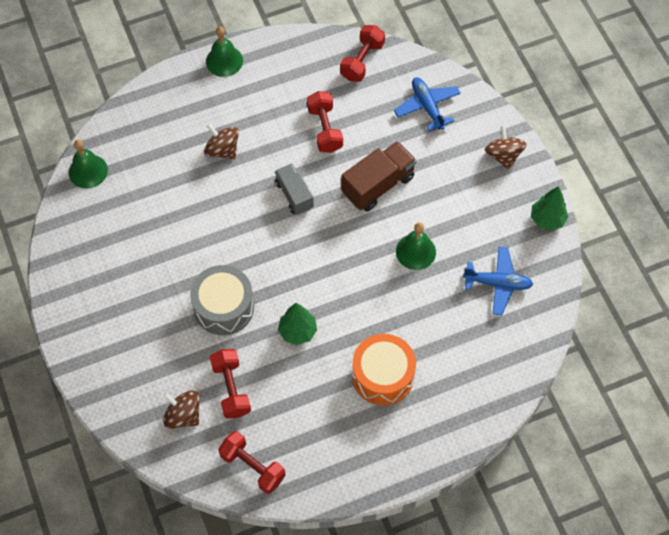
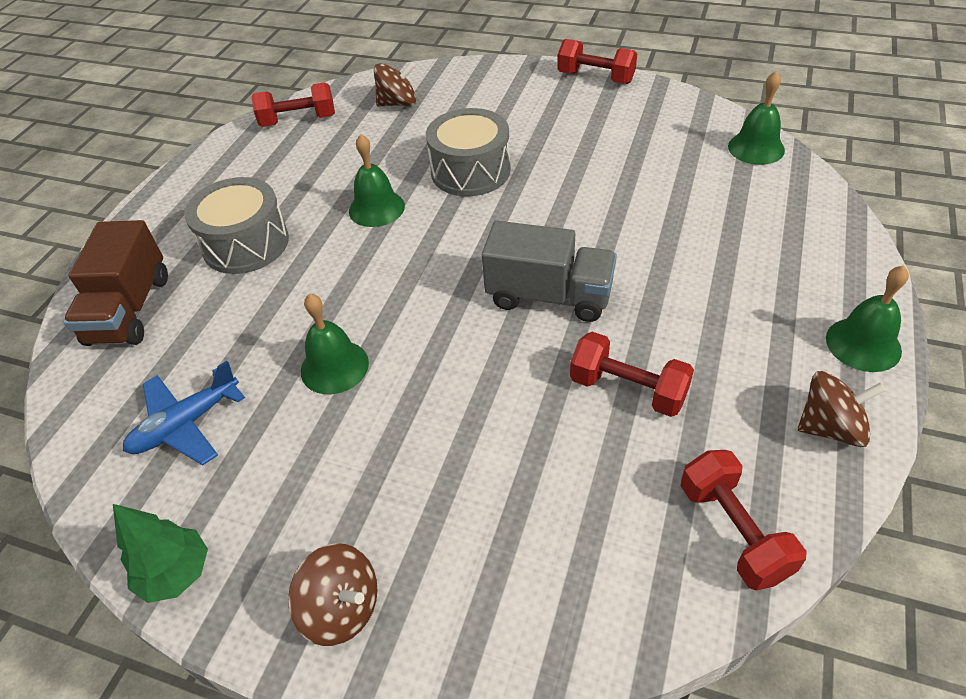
camera: 135 degrees right, 15 degrees down
(222, 150) = (688, 265): brown spinning top -> brown spinning top (830, 427)
(231, 388) = (382, 139): red dumbbell -> red dumbbell (595, 78)
(294, 195) = (549, 296): grey truck -> grey truck, size x1.52
(297, 331) = (376, 208): green tree -> green bell
(378, 185) = (472, 392): brown truck -> brown truck (130, 309)
(383, 376) = (246, 244): orange drum -> grey drum
(427, 107) = (548, 563): blue plane -> none

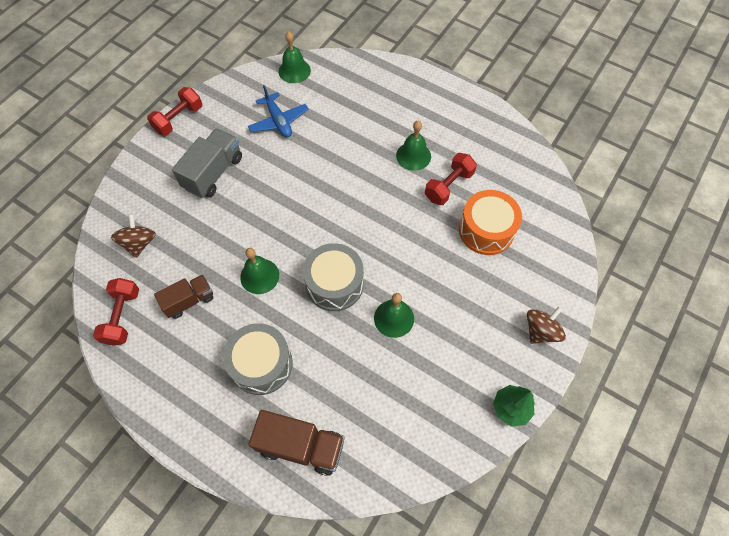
camera: 80 degrees left, 15 degrees up
(186, 424) = (414, 404): blue plane -> blue plane (278, 121)
(328, 161) = (189, 301): none -> brown truck
(470, 171) = (246, 214): grey drum -> grey drum (334, 284)
(549, 296) = (375, 201): grey truck -> grey truck (213, 173)
(550, 469) = (486, 230): none -> orange drum
(733, 531) = (530, 174): red dumbbell -> none
(830, 427) = (488, 121): brown spinning top -> none
(863, 344) = (448, 91): green bell -> green bell (413, 156)

